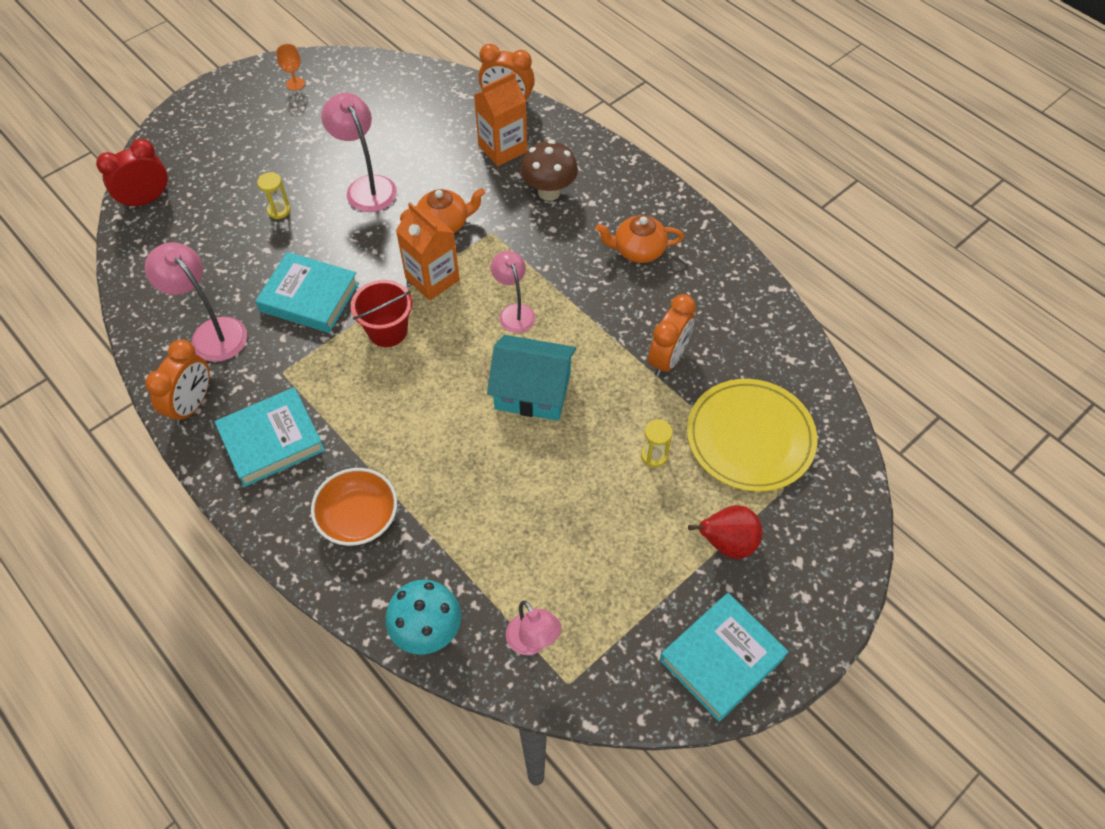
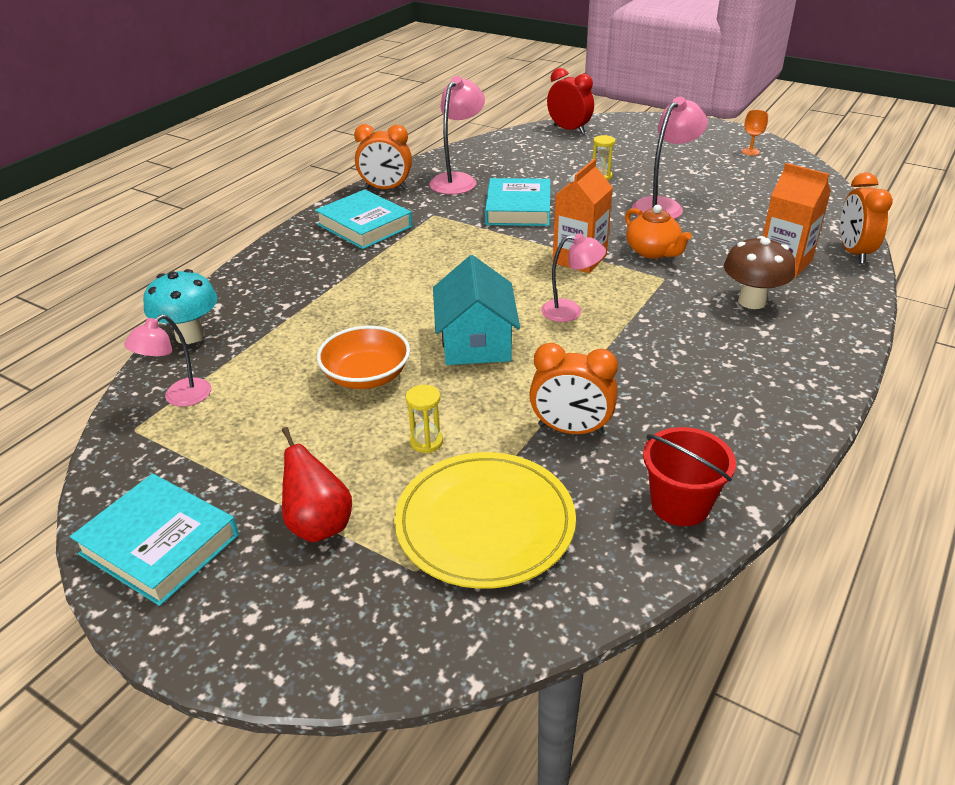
camera: 75 degrees right, 20 degrees down
(358, 517) = (300, 278): orange bowl -> orange bowl (366, 376)
(387, 331) = (504, 250): red bucket -> red bucket (680, 504)
(514, 312) = (570, 311): pink lamp -> pink lamp turned 45 degrees clockwise
(638, 250) = (721, 378): orange teapot -> none

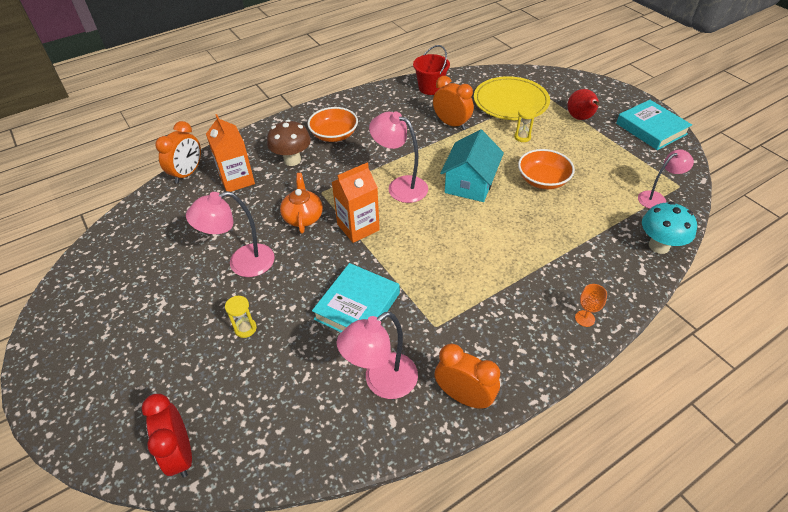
camera: 155 degrees left, 10 degrees up
(365, 225) = (505, 334): turquoise book -> none
(570, 311) = (400, 186): pink lamp -> pink lamp, size x1.50
(743, 351) = (334, 135): none -> orange bowl
(750, 151) = (76, 314): orange goblet -> orange goblet (585, 318)

